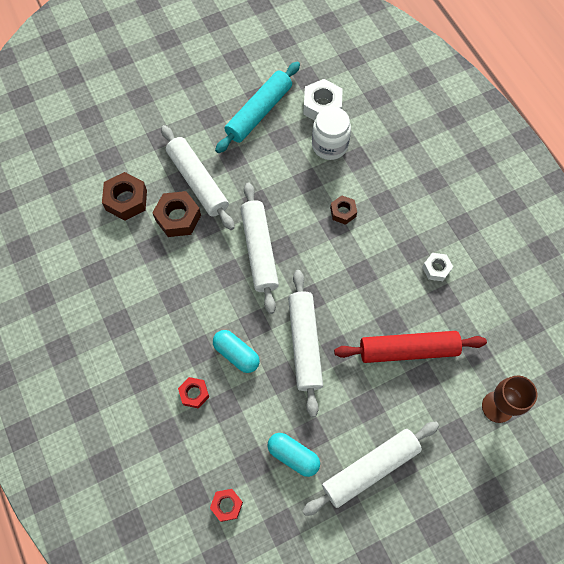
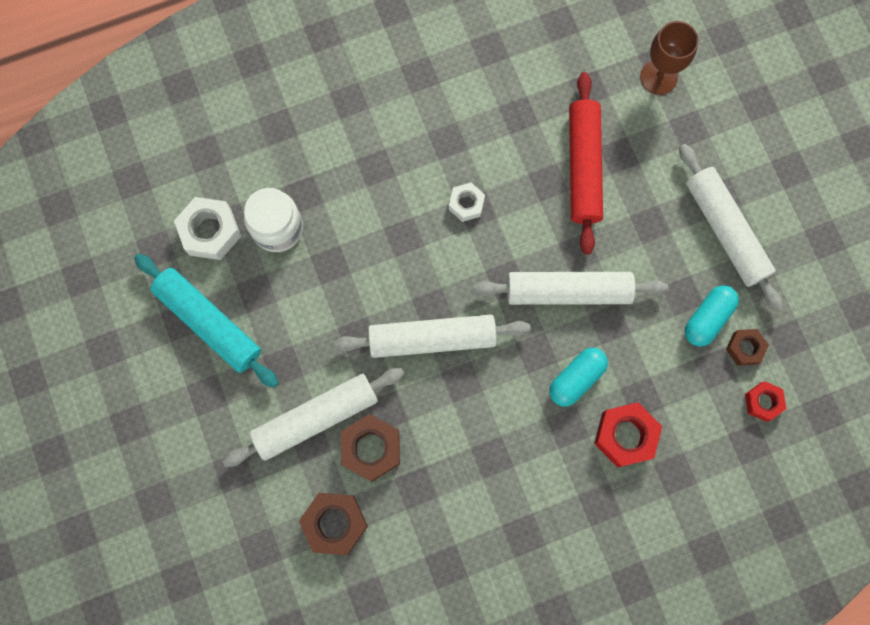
camera: 85 degrees left, 10 degrees up
(194, 394) = (625, 436): red nut -> red nut, size x1.65
(343, 212) = (385, 222): brown nut -> brown nut (745, 348)
(436, 269) = (478, 116): white nut -> white nut (466, 204)

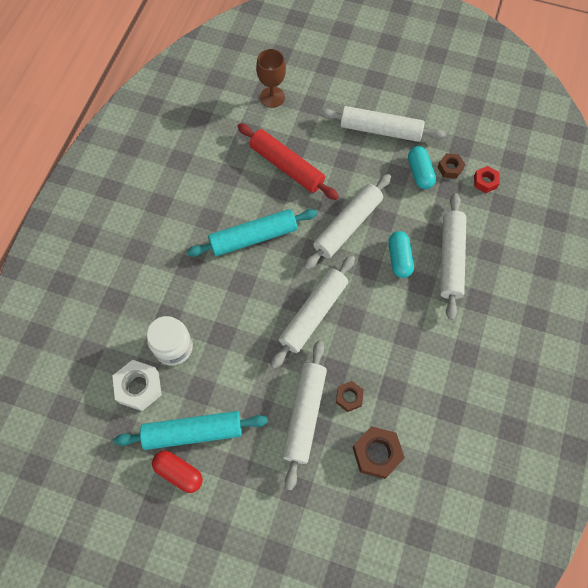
camera: 50 degrees left, 10 degrees down
(160, 343) = (179, 472): none -> red capsule
(371, 448) = (349, 397): brown nut -> brown nut, size x0.60
(466, 204) = (253, 237): white nut -> turquoise rolling pin
(625, 436) = (450, 259): red nut -> white rolling pin

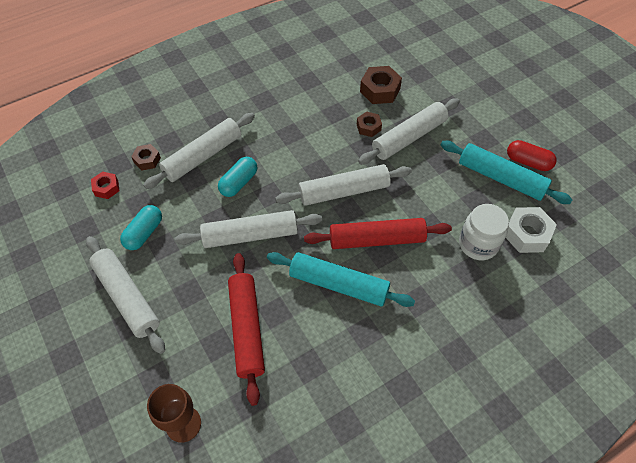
camera: 140 degrees left, 10 degrees down
(179, 472) = (528, 162): red capsule -> red capsule turned 45 degrees counterclockwise
(254, 291) = (376, 239): none -> red rolling pin
(450, 168) = (117, 218): brown nut -> brown nut (147, 160)

